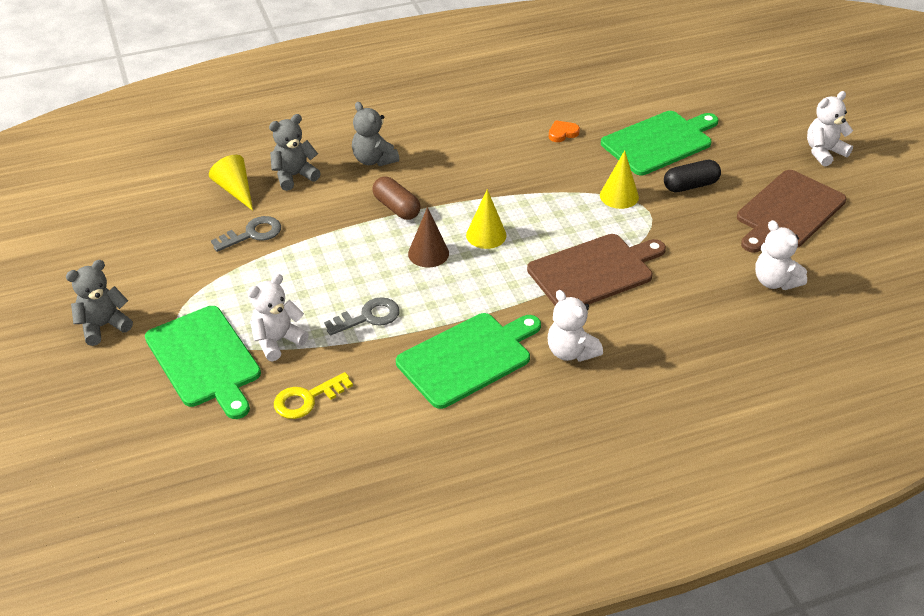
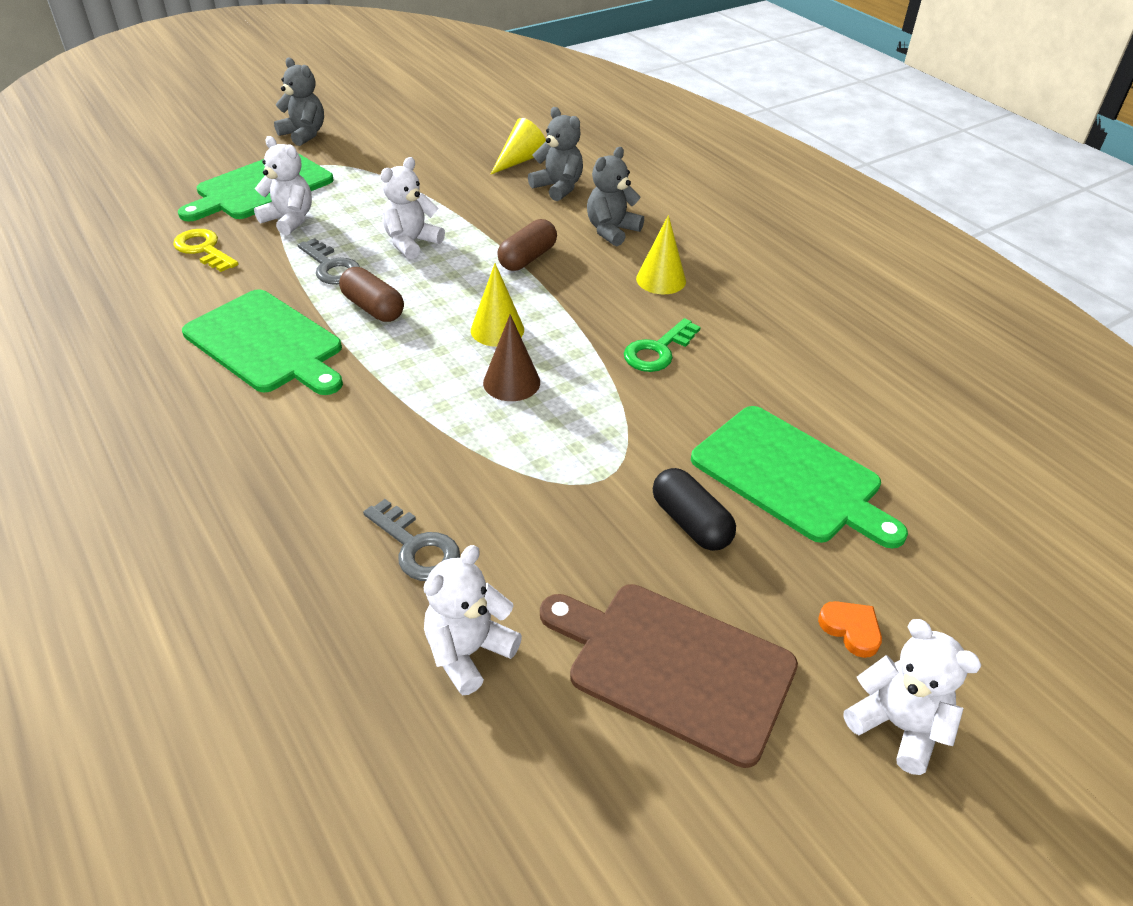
camera: 75 degrees right, 0 degrees up
(252, 234) = (452, 180): grey key -> grey key (417, 547)
(428, 253) = (450, 291): brown cone -> brown cone (511, 382)
(437, 296) = (373, 308): none -> brown capsule
(531, 167) = (658, 351): none -> green key
(562, 133) = (752, 371): orange heart -> orange heart (851, 629)
(571, 352) = (280, 426): white teddy bear -> white teddy bear (411, 243)
(594, 271) = (446, 432): brown cutting board -> none
(619, 196) = (628, 442): yellow cone -> yellow cone (661, 280)

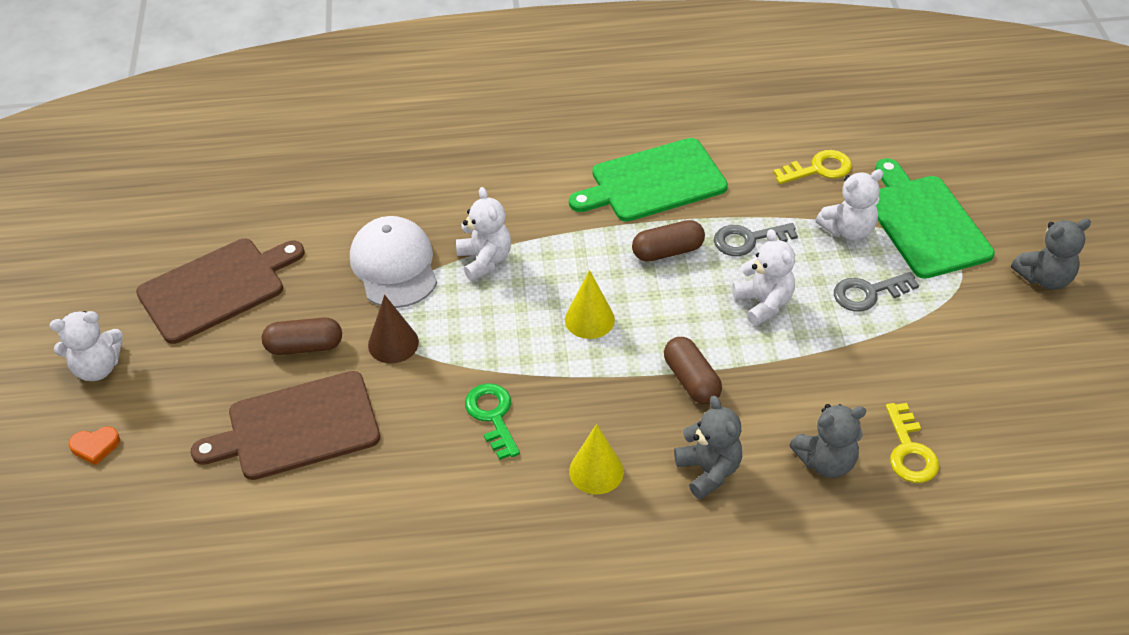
camera: 120 degrees right, 5 degrees up
(417, 547) = (391, 208): grey key -> grey key (868, 293)
(468, 652) = (300, 208): white teddy bear -> white teddy bear (485, 260)
(511, 382) = (515, 305): brown cone -> brown cone (393, 343)
(516, 499) = (394, 266): none -> white cap
(520, 160) = (909, 451): yellow cone -> yellow key
(691, 523) = (304, 346): black capsule -> brown capsule
(790, 476) = (297, 427): green cutting board -> brown cutting board
(851, 629) = (164, 384): orange heart -> orange heart (95, 446)

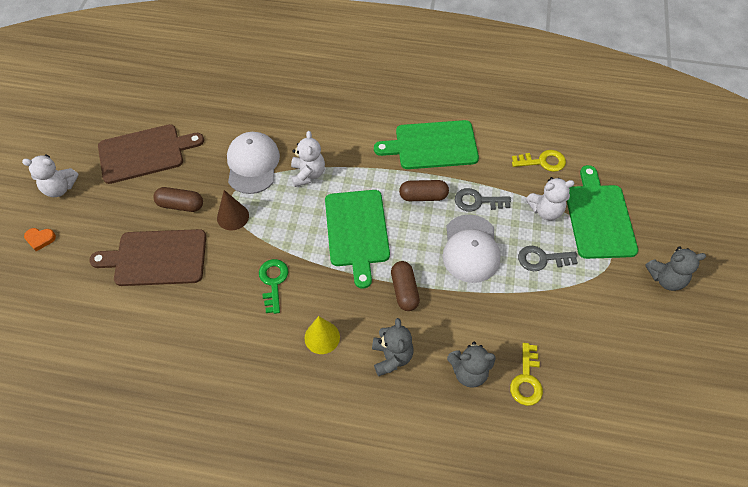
camera: 15 degrees right, 10 degrees up
(589, 319) = (357, 231): yellow cone -> green cutting board
(763, 303) = (470, 249): white teddy bear -> white cap

